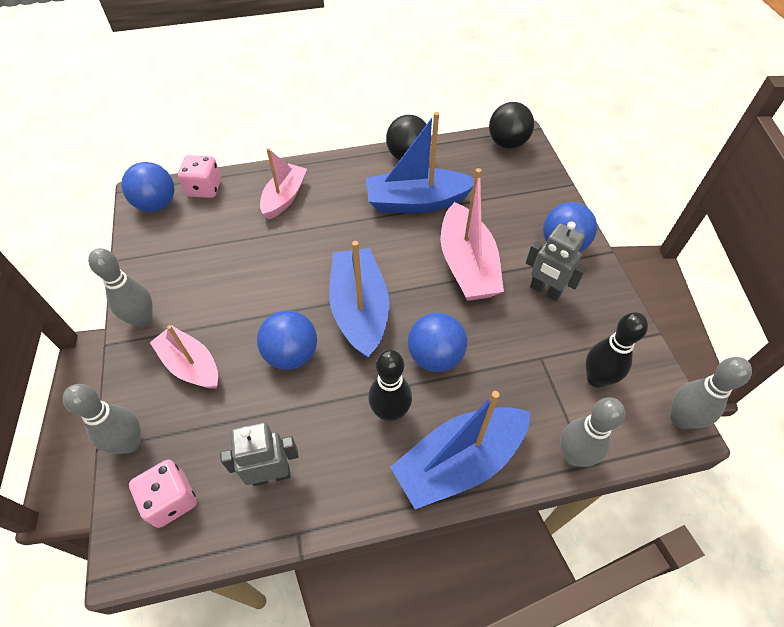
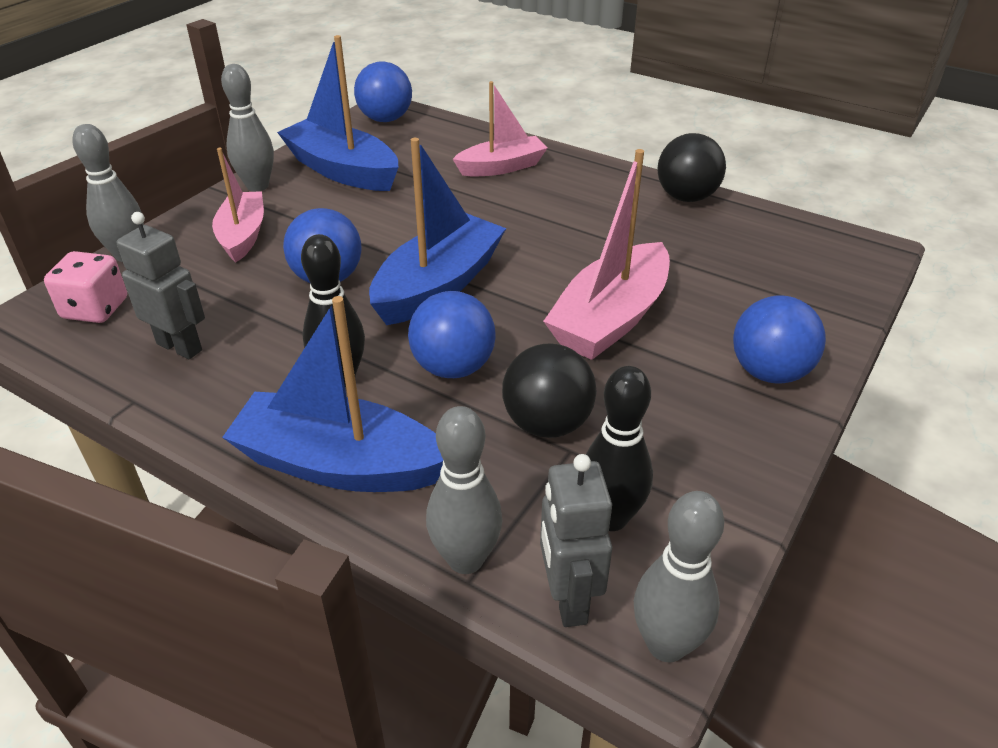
camera: 45 degrees right, 15 degrees down
(204, 188) = (440, 127): pink dice -> none
(417, 202) = (636, 238): blue boat -> blue boat (342, 170)
(507, 143) = (841, 245): black ball -> black ball (547, 423)
(545, 291) = (674, 397): grey robot -> grey robot (568, 599)

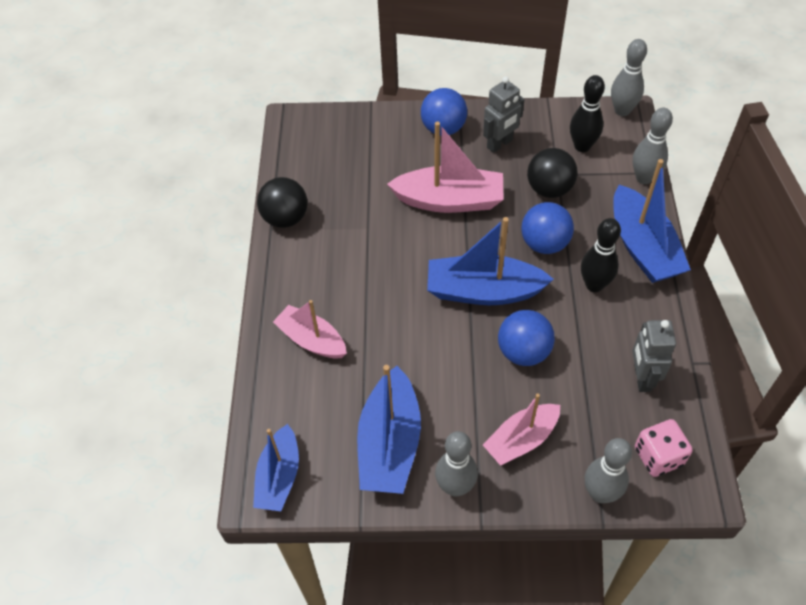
camera: 120 degrees left, 15 degrees up
(385, 119) = (279, 477): blue ball -> blue boat
(568, 599) = (630, 142): grey robot -> grey robot (500, 144)

